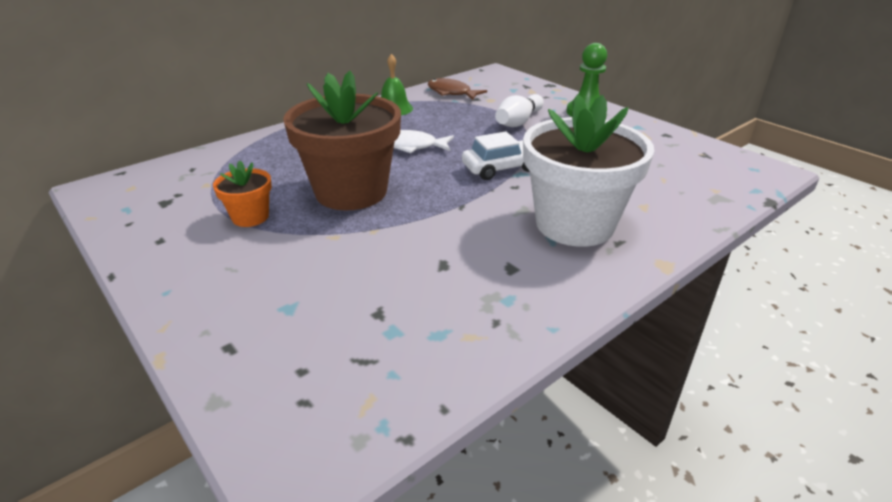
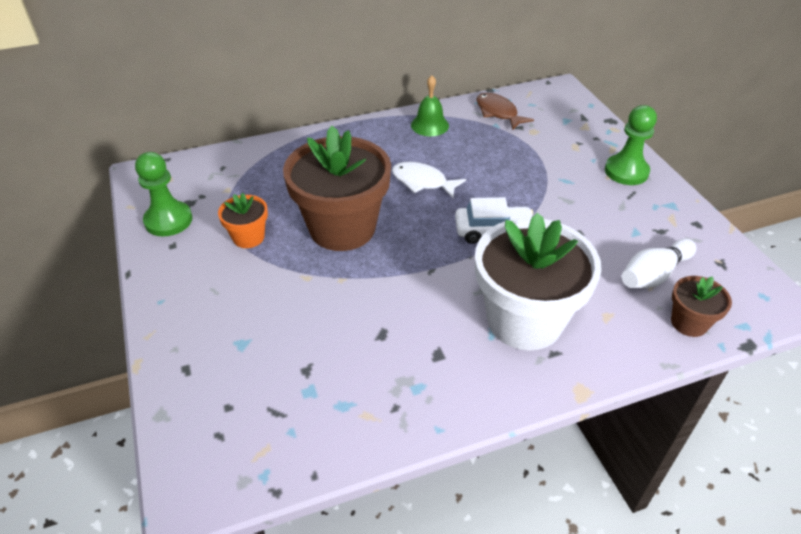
camera: 20 degrees right, 10 degrees up
(145, 220) = (168, 220): none -> green pawn
(518, 122) = (545, 170): white bowling pin -> white bowling pin (654, 275)
(713, 197) = (689, 323): none -> brown flower pot

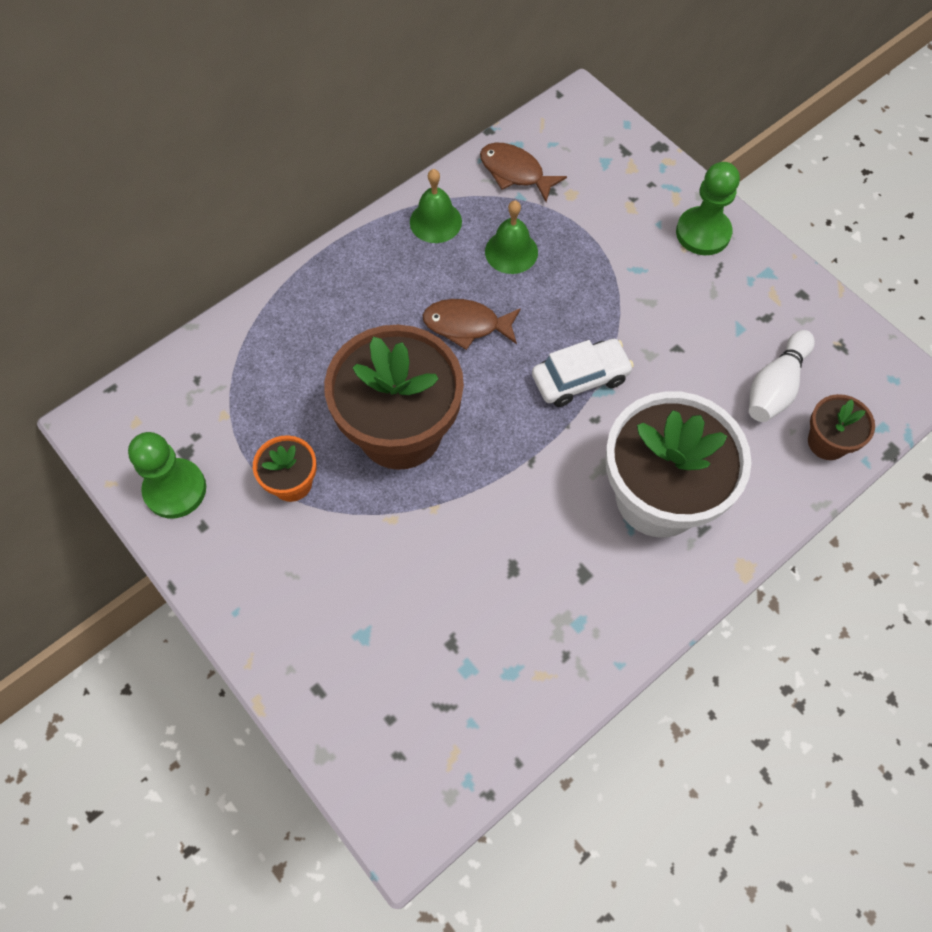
camera: 20 degrees left, 20 degrees up
(422, 182) = (466, 325): white fish -> brown fish
(475, 151) = (511, 252): none -> green bell

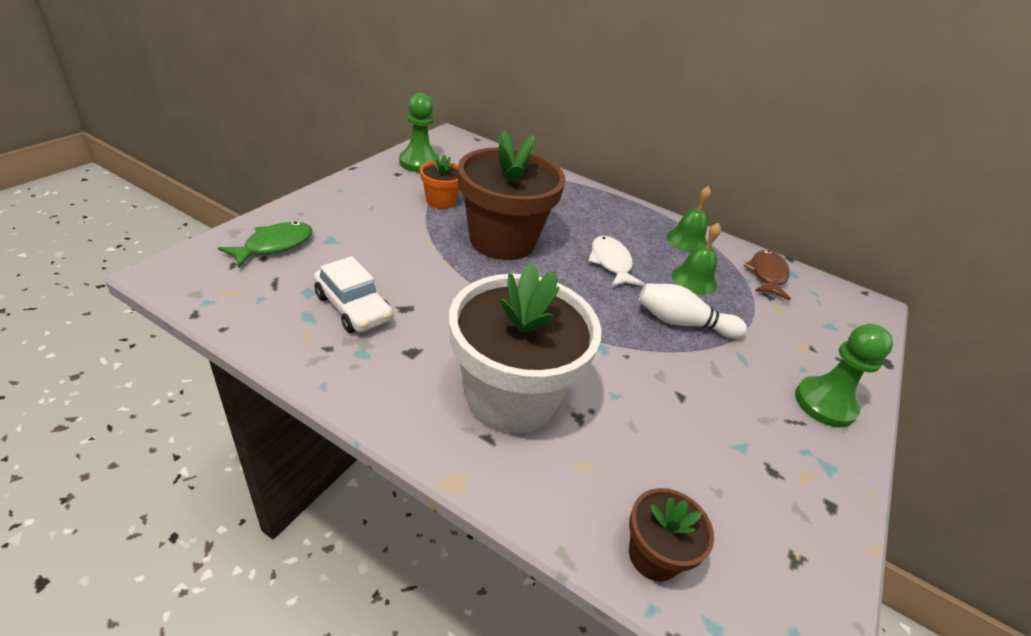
camera: 65 degrees right, 25 degrees down
(365, 705) = (274, 245): none -> green fish
(466, 325) = (611, 263): brown fish -> white fish
(580, 378) = (605, 330): white car -> white car (353, 307)
(775, 386) = (693, 489): white bowling pin -> white bowling pin (682, 323)

